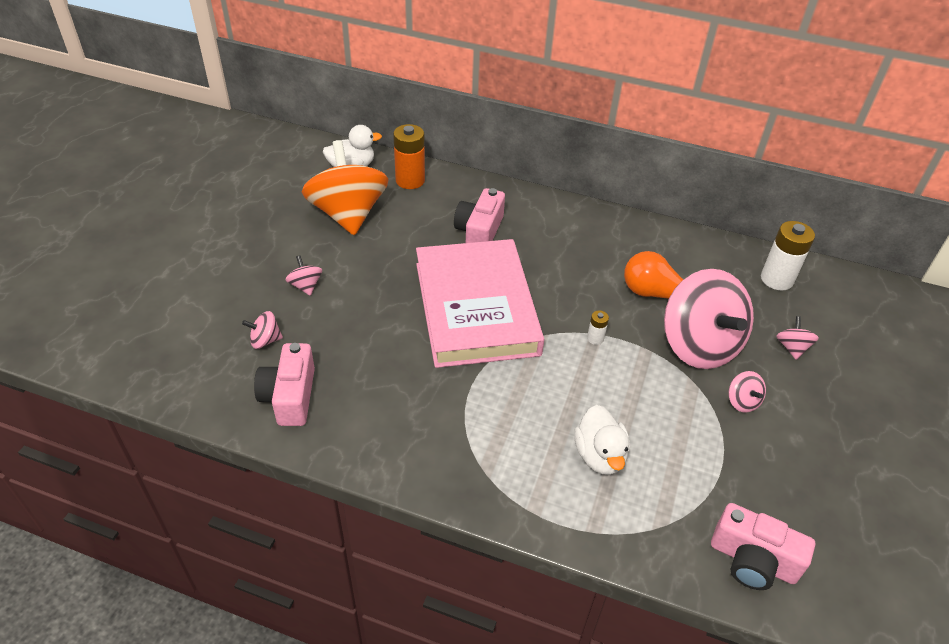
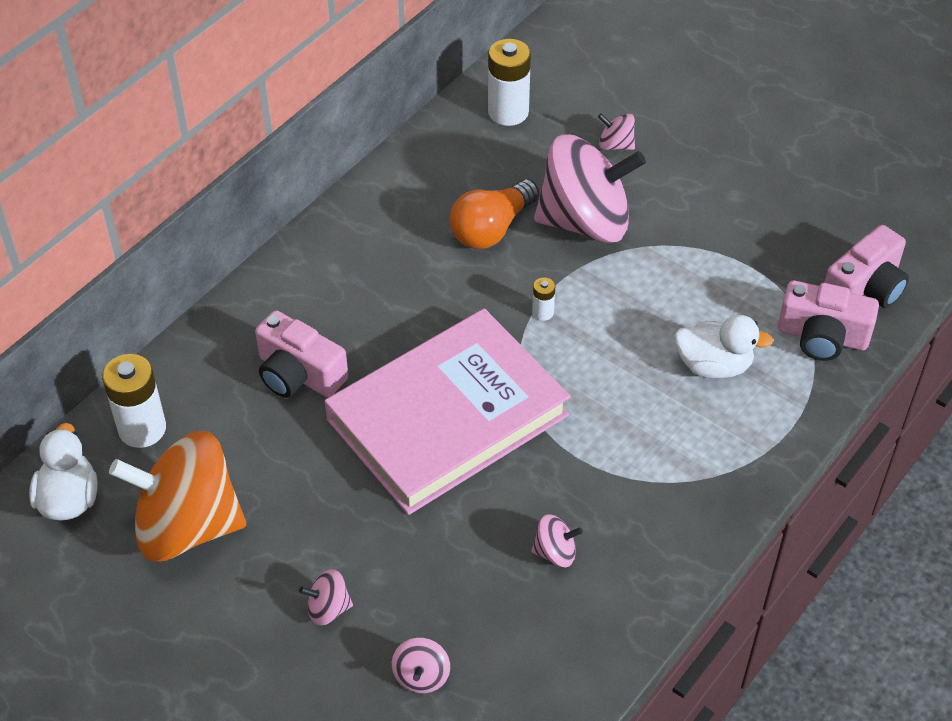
camera: 70 degrees left, 5 degrees up
(290, 396) = (535, 659): pink camera -> pink camera (822, 336)
(410, 180) = (142, 429): orange battery -> white battery
(476, 308) = (447, 418): pink book -> pink book turned 45 degrees counterclockwise
(742, 401) = (676, 217): pink spinning top -> pink spinning top (555, 552)

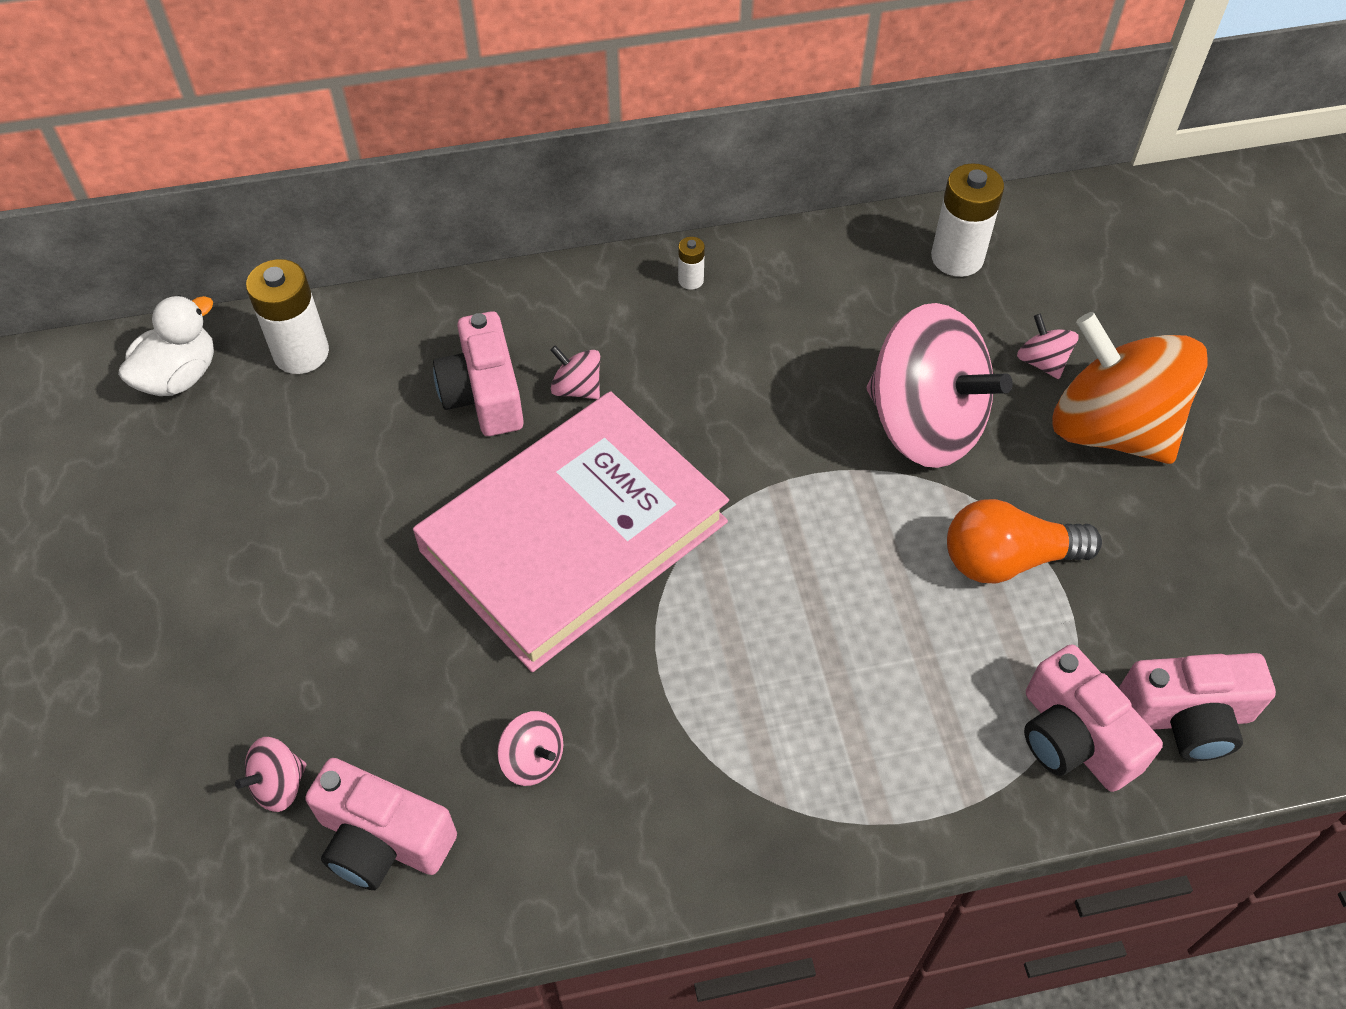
camera: 40 degrees right, 5 degrees up
(187, 526) = (242, 472): orange spinning top -> orange spinning top (1111, 428)
(328, 608) = (271, 647): pink spinning top -> pink spinning top (577, 388)
(447, 418) = (574, 536): pink book -> pink book turned 45 degrees counterclockwise
(491, 229) = (816, 369): orange light bulb -> orange light bulb (1007, 559)
(515, 656) = (382, 839): none -> pink camera
(543, 312) = (780, 492): white battery -> white battery (691, 280)
(713, 365) = (909, 680): white duck -> none

